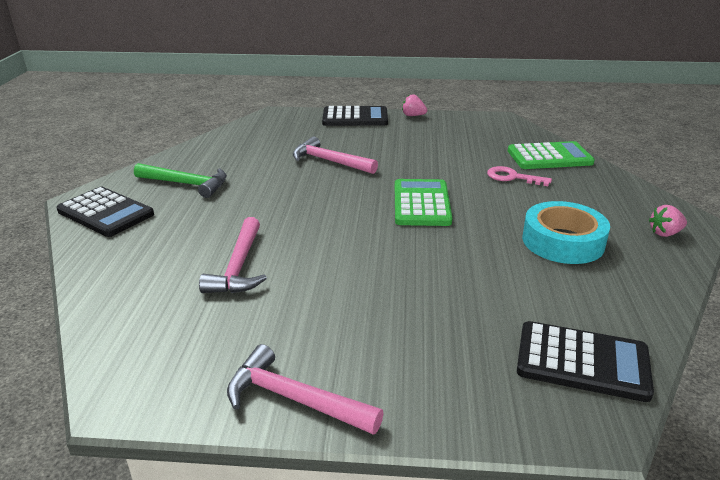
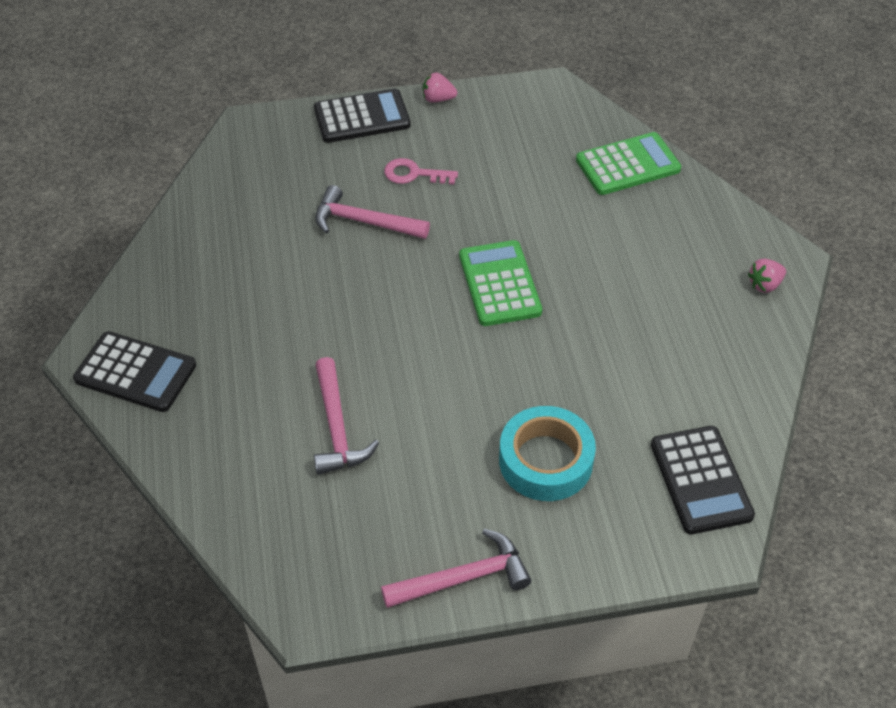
camera: 15 degrees left, 20 degrees up
(186, 184) = (204, 301): green hammer -> none
(294, 399) = (463, 578): pink hammer -> pink hammer turned 150 degrees clockwise
(512, 177) = (591, 214): pink key -> pink key (413, 174)
(563, 241) = (663, 319): turquoise tape -> turquoise tape (545, 460)
(582, 362) = (701, 480): black calculator -> black calculator turned 75 degrees clockwise

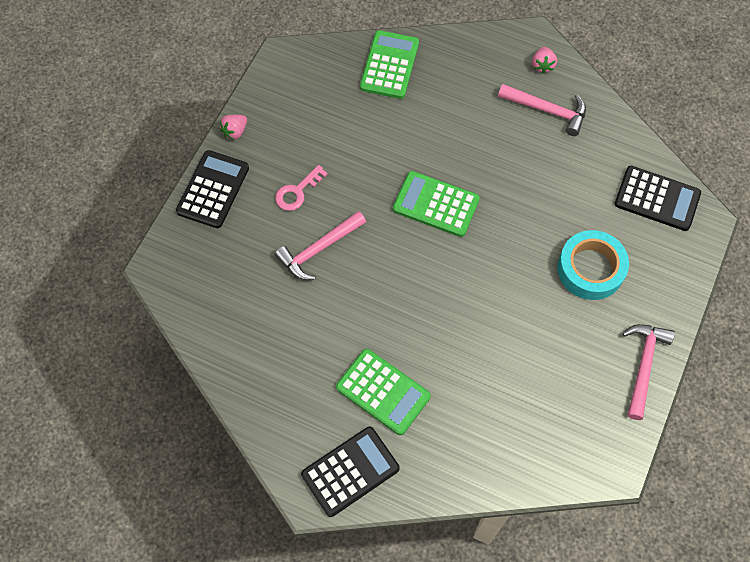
camera: 55 degrees left, 15 degrees up
(244, 353) = (383, 392): none -> green calculator
(336, 427) = (486, 370): pink hammer -> pink hammer (547, 110)

